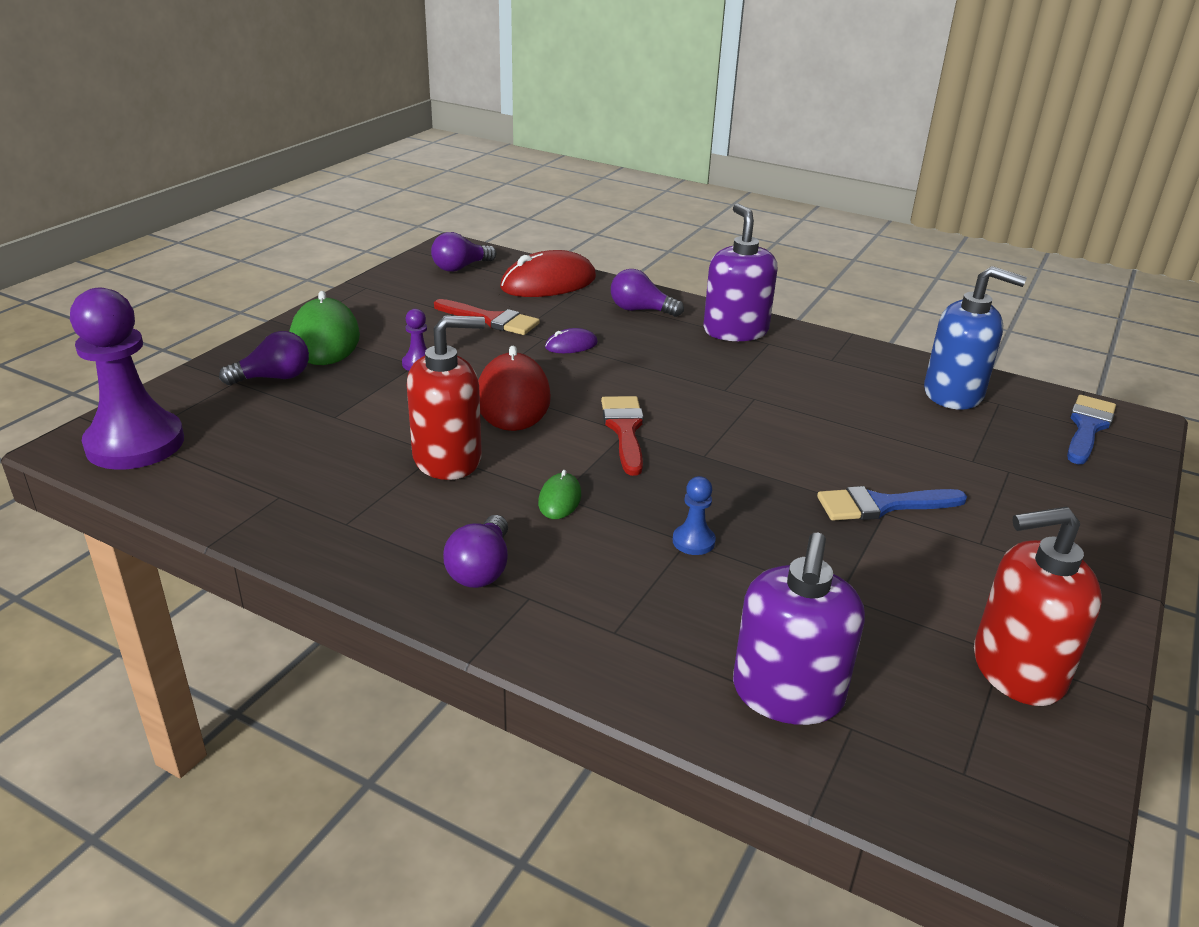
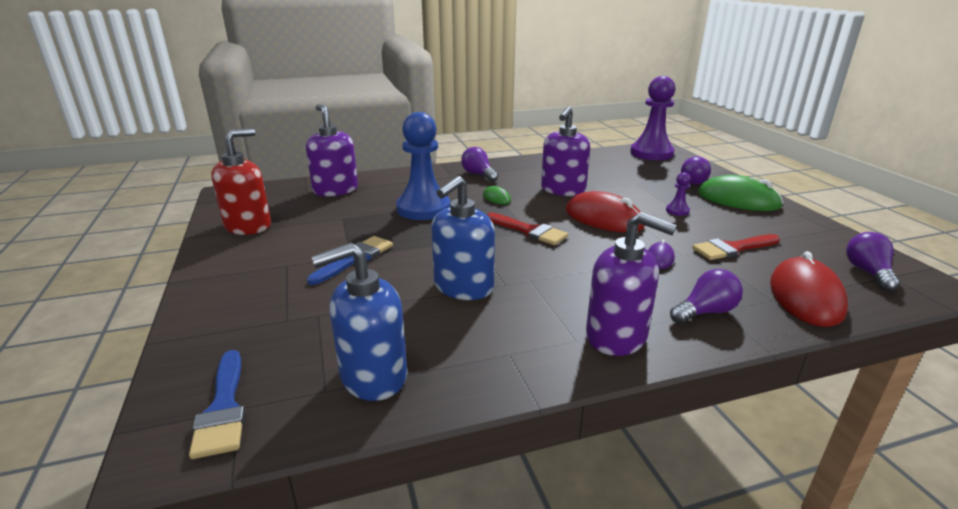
camera: 135 degrees right, 5 degrees down
(448, 459) = (563, 190): red soap dispenser -> purple soap dispenser
(693, 541) = (423, 208): blue pawn -> blue pawn, size x2.41
(798, 414) = (463, 287): none -> blue soap dispenser

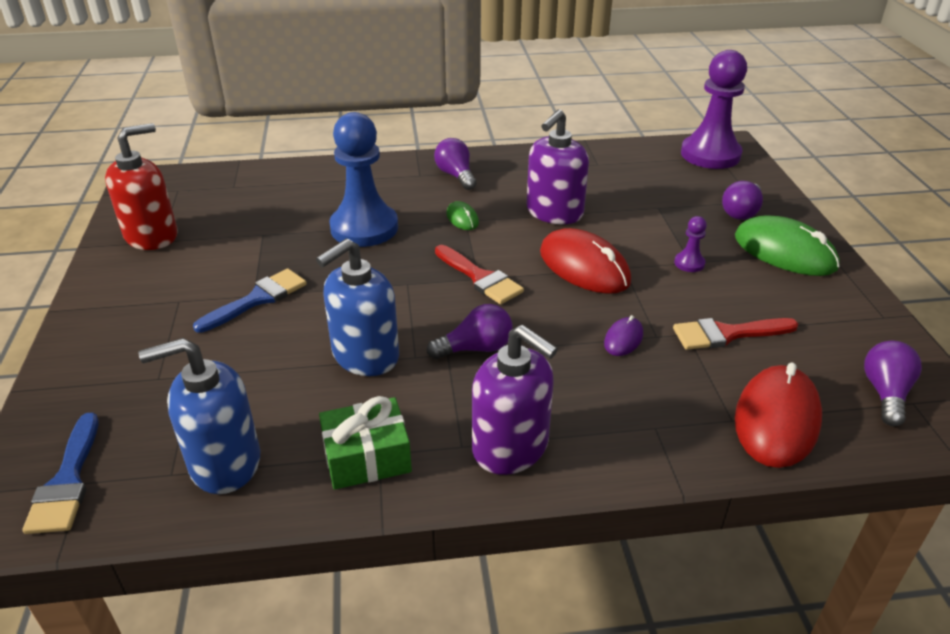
camera: 10 degrees right, 10 degrees up
(335, 190) = (268, 186): purple soap dispenser -> none
(500, 357) = (367, 457): none -> green gift
(705, 312) = (635, 427): purple light bulb -> purple light bulb (476, 348)

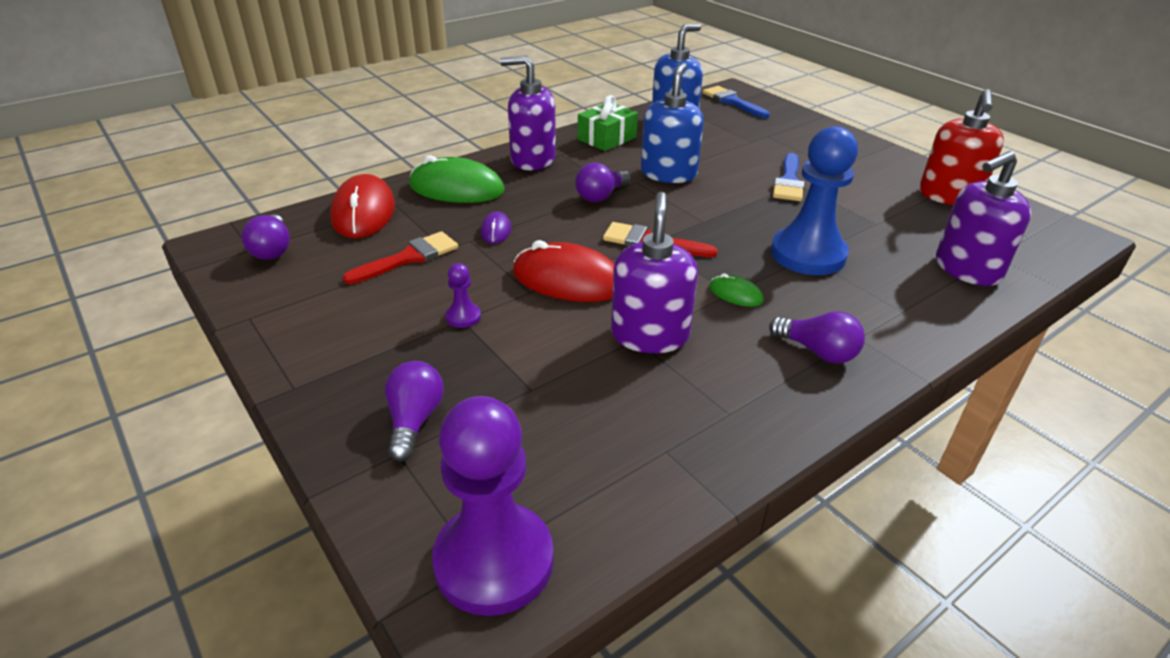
camera: 150 degrees right, 0 degrees up
(272, 185) = (967, 269): none -> purple soap dispenser
(784, 252) = (352, 368): green mouse -> green mouse (456, 188)

